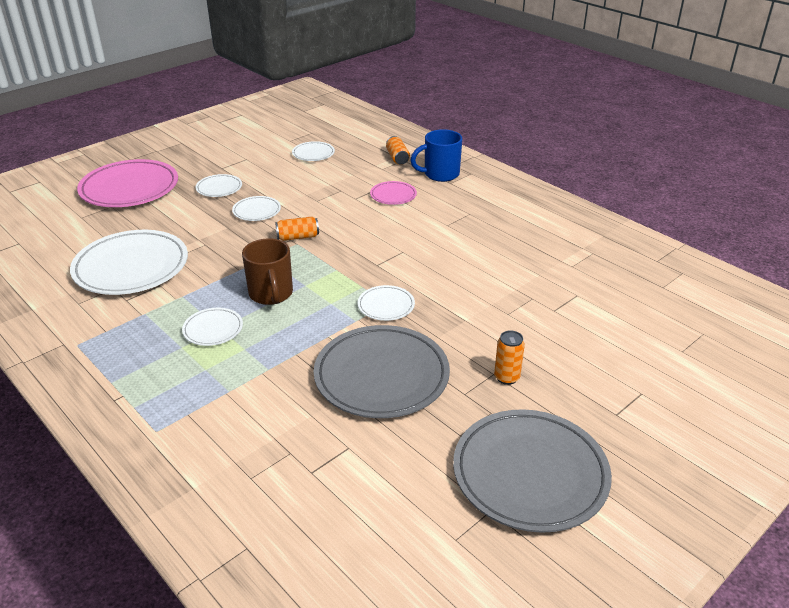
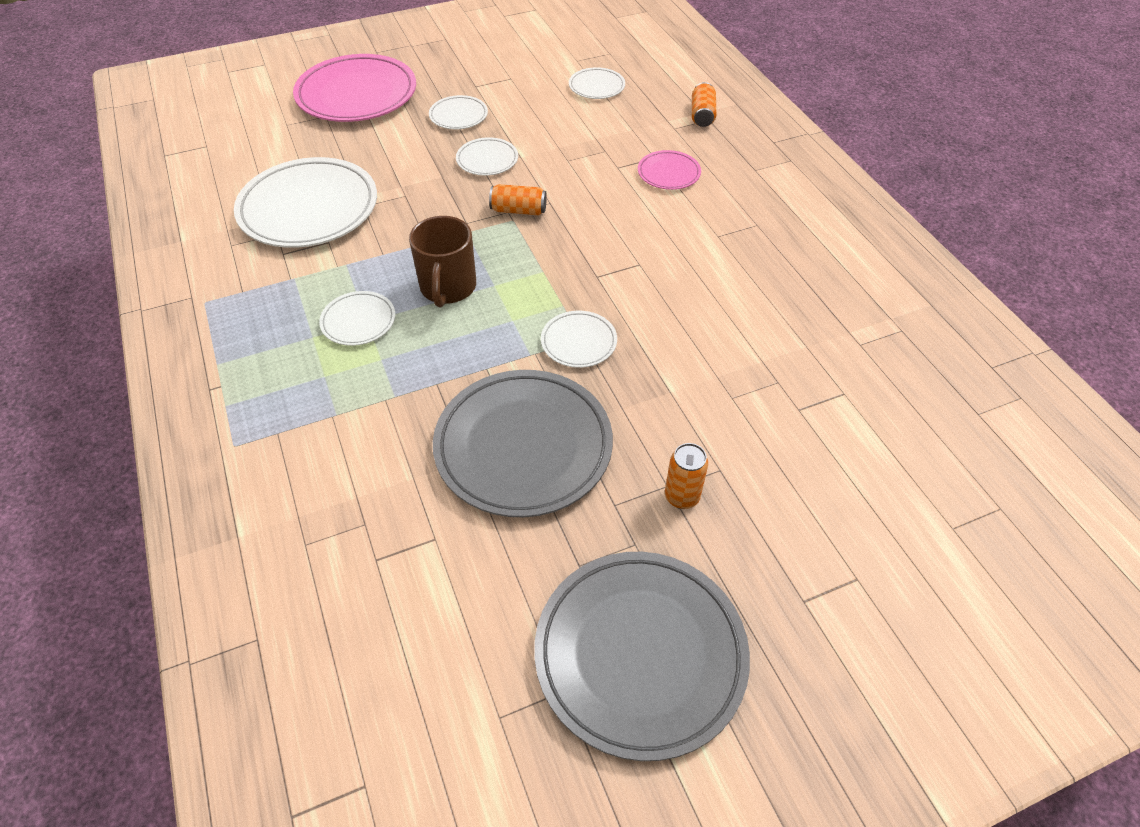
camera: 20 degrees right, 15 degrees up
(440, 174) = (747, 153): blue mug -> none

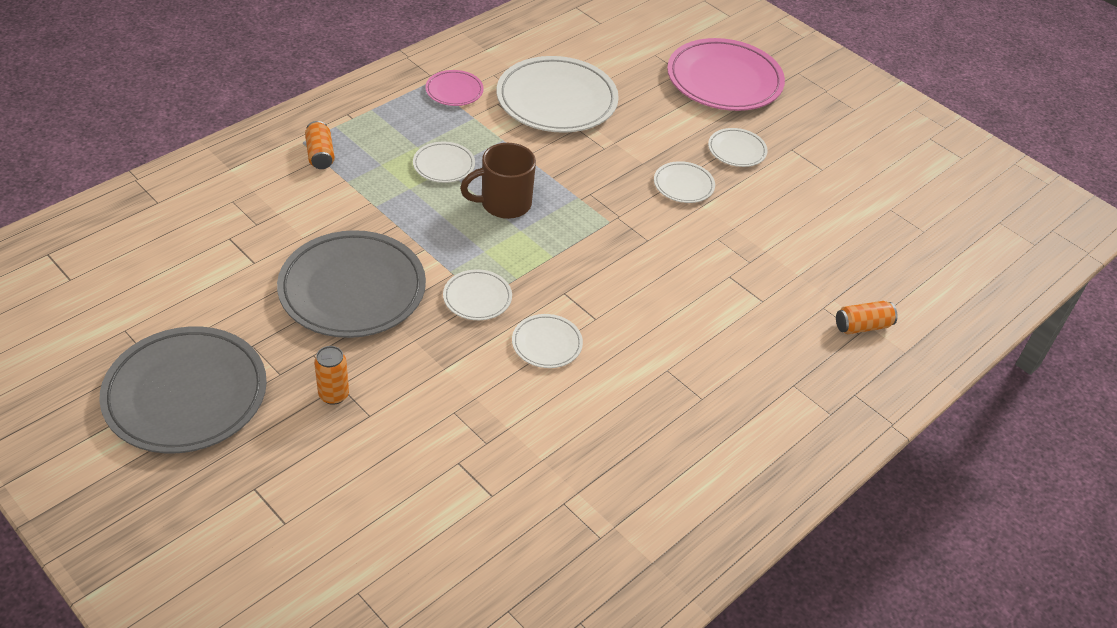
camera: 65 degrees right, 5 degrees down
(518, 210) = (624, 222): orange can -> orange can (320, 154)
(596, 86) = (854, 234): white plate -> white plate (547, 344)
(668, 173) = (743, 316): pink plate -> pink plate (454, 91)

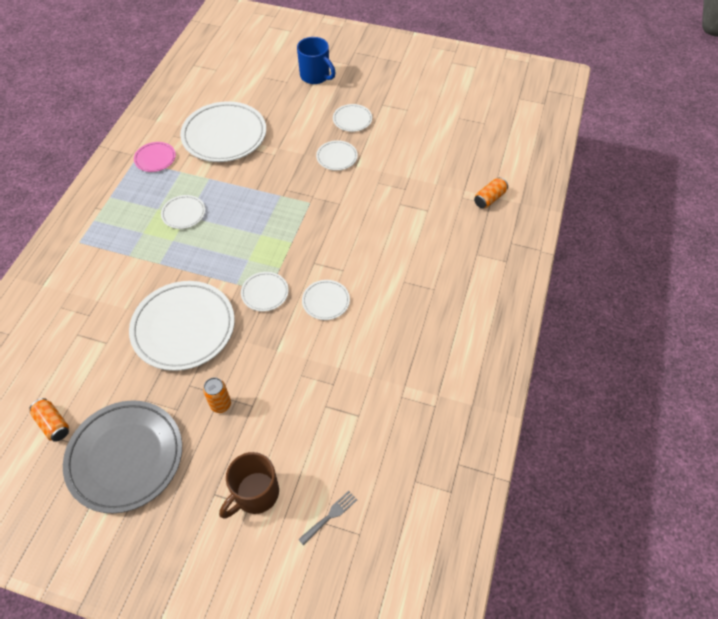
camera: 25 degrees left, 10 degrees up
(320, 154) = (97, 245): orange can -> orange can (53, 424)
(352, 289) = (183, 328): grey plate -> white plate
(372, 590) = (330, 516): none -> grey fork
(504, 204) = (239, 222): brown mug -> brown mug (255, 494)
(724, 80) = (315, 76): pink plate -> blue mug

